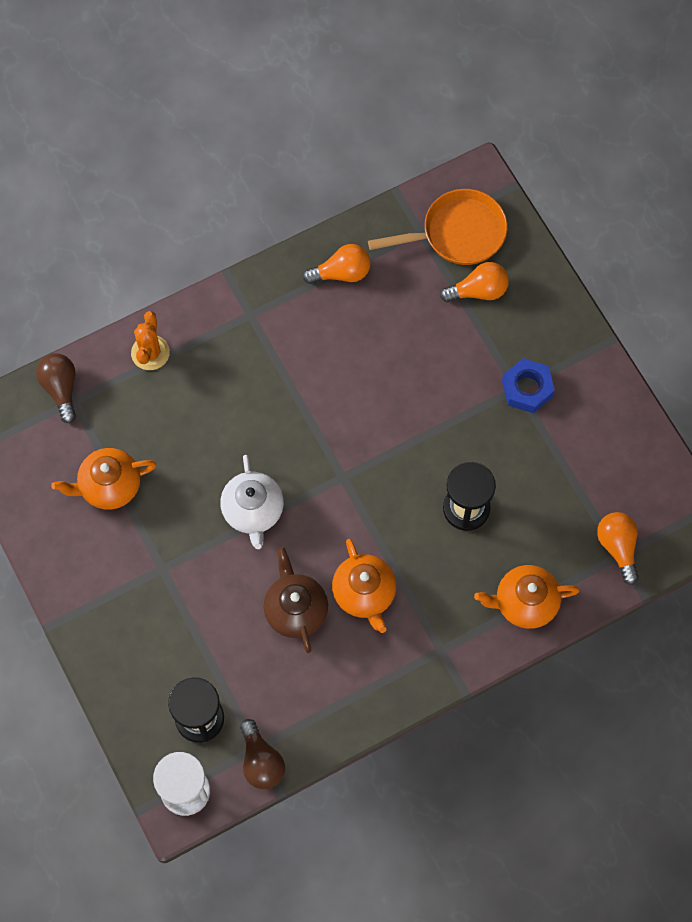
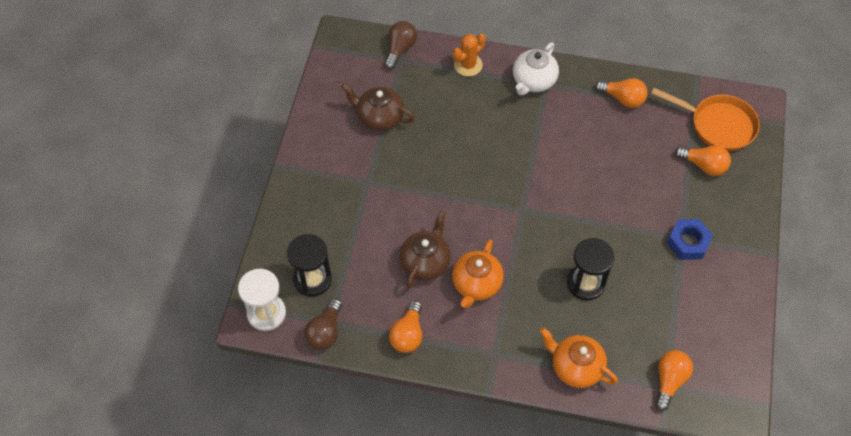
camera: 40 degrees right, 10 degrees down
(109, 486) = (379, 117): orange teapot -> brown teapot
(253, 511) = (450, 189): white teapot -> white teapot (533, 81)
(343, 698) = (408, 334): none -> orange light bulb

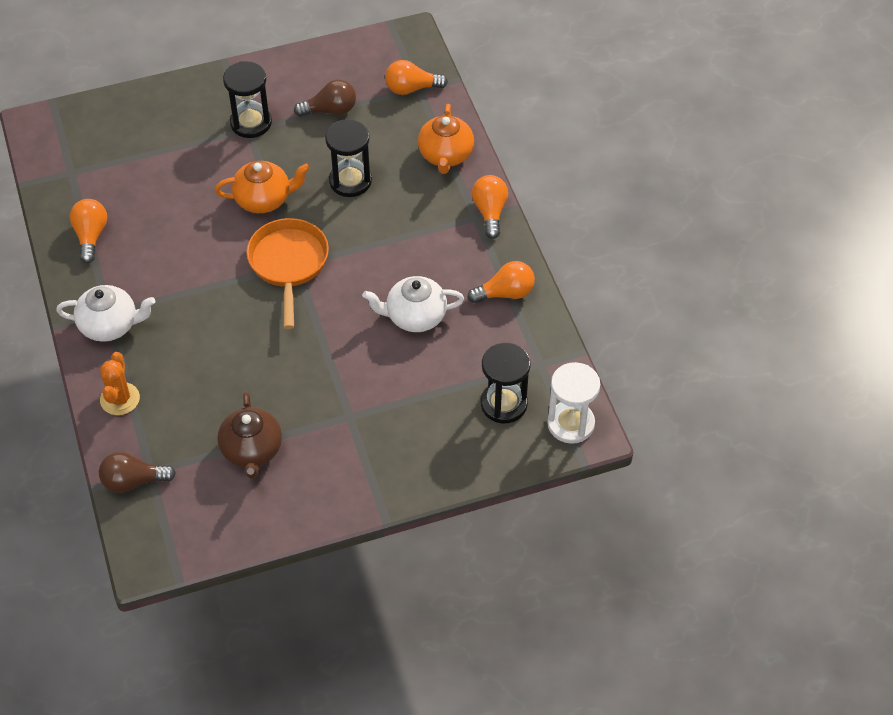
camera: 120 degrees left, 5 degrees down
(325, 332) = (552, 361): brown light bulb -> brown light bulb (330, 110)
(425, 262) = (415, 316): brown teapot -> white teapot
(468, 65) = (120, 399): orange cactus -> orange cactus turned 75 degrees clockwise
(476, 284) = (411, 264): orange teapot -> orange teapot (264, 199)
(688, 242) = (251, 123): blue nut -> black hourglass
(703, 165) = (146, 141): orange light bulb -> orange light bulb (490, 212)
(718, 125) = (83, 146): orange pan -> orange pan (288, 264)

